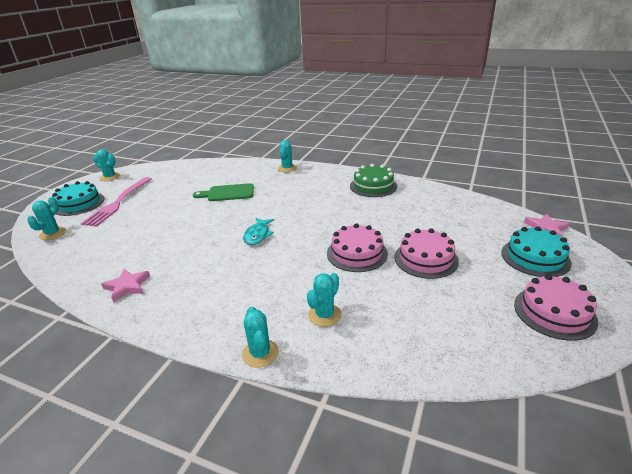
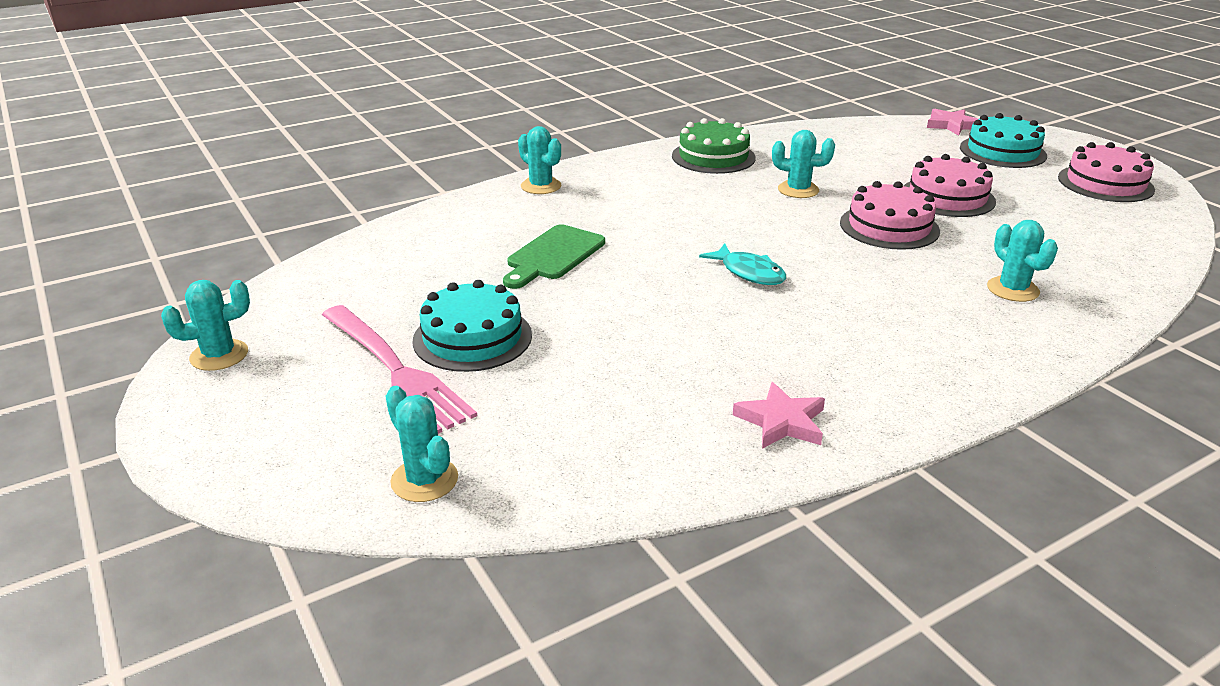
camera: 55 degrees left, 0 degrees up
(79, 203) = (307, 421): turquoise cake -> turquoise cake (472, 337)
(260, 353) = (1061, 352): turquoise cactus -> turquoise cactus (798, 190)

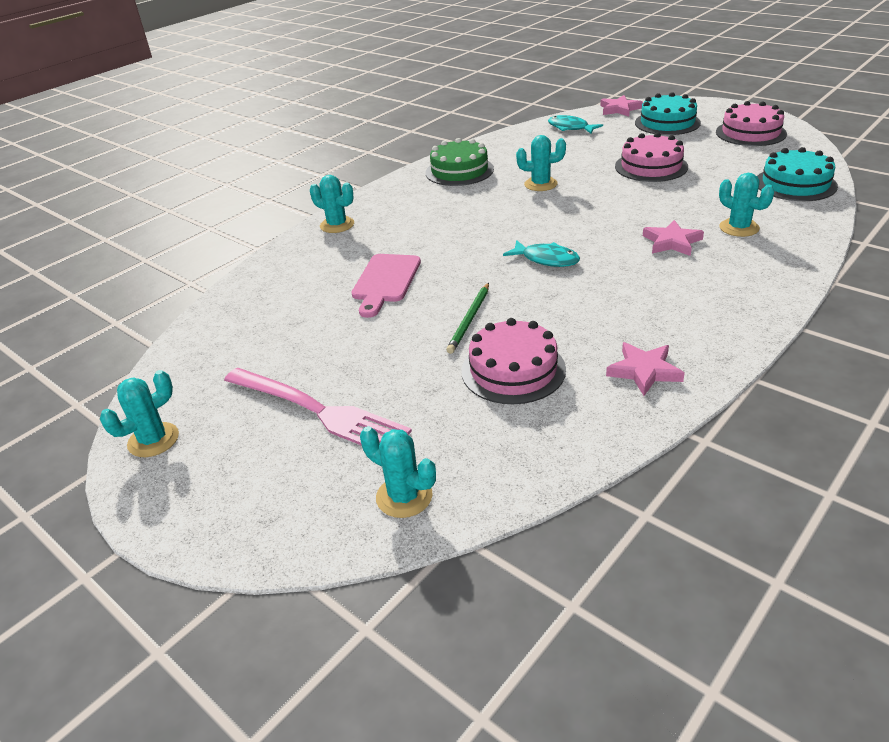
camera: 15 degrees left, 5 degrees up
(472, 337) = (364, 367): turquoise cake -> turquoise cake (795, 184)
(553, 255) = (385, 281): green cutting board -> pink cutting board
(617, 316) = (469, 319): none -> green pencil
(876, 135) = (570, 128): none -> turquoise fish
(889, 227) = (624, 199): pink cake -> pink cake (513, 370)
(915, 287) = (672, 242): none -> pink star

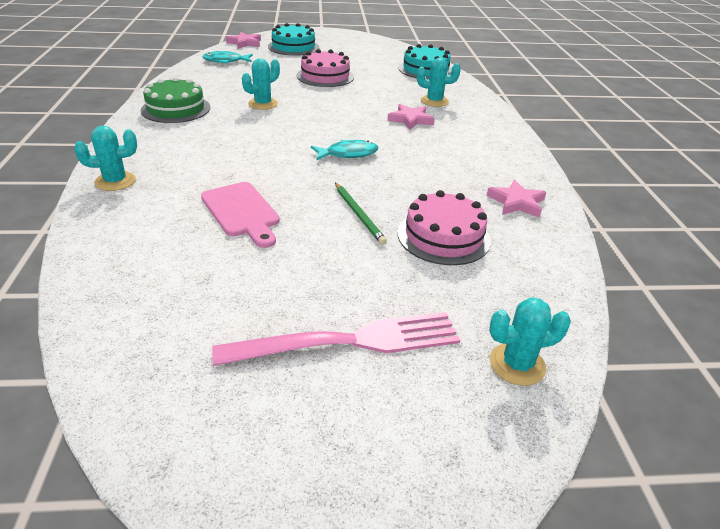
camera: 50 degrees left, 0 degrees up
(153, 440) = (216, 472): turquoise cactus -> none
(750, 133) = (356, 45): pink cake -> none

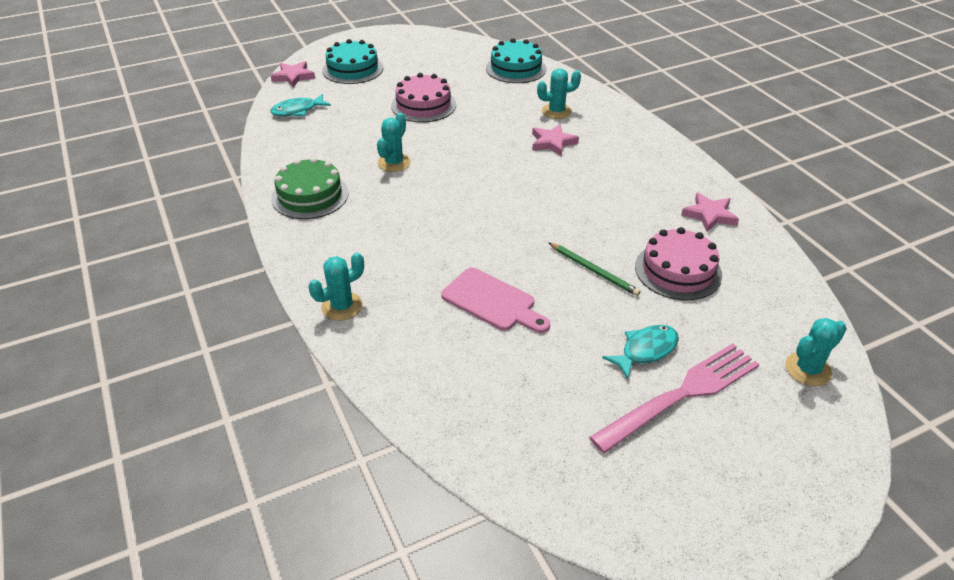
camera: 20 degrees left, 5 degrees up
(348, 154) = (529, 203): turquoise fish -> turquoise fish (645, 350)

